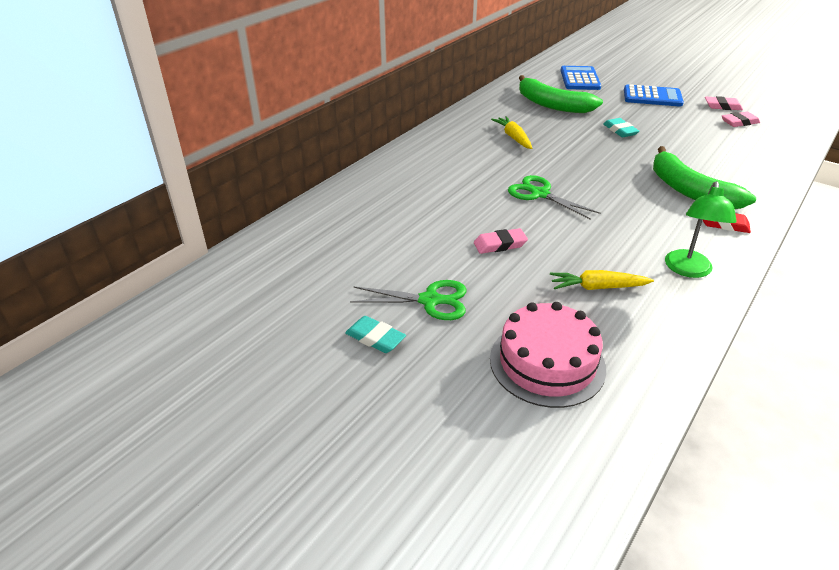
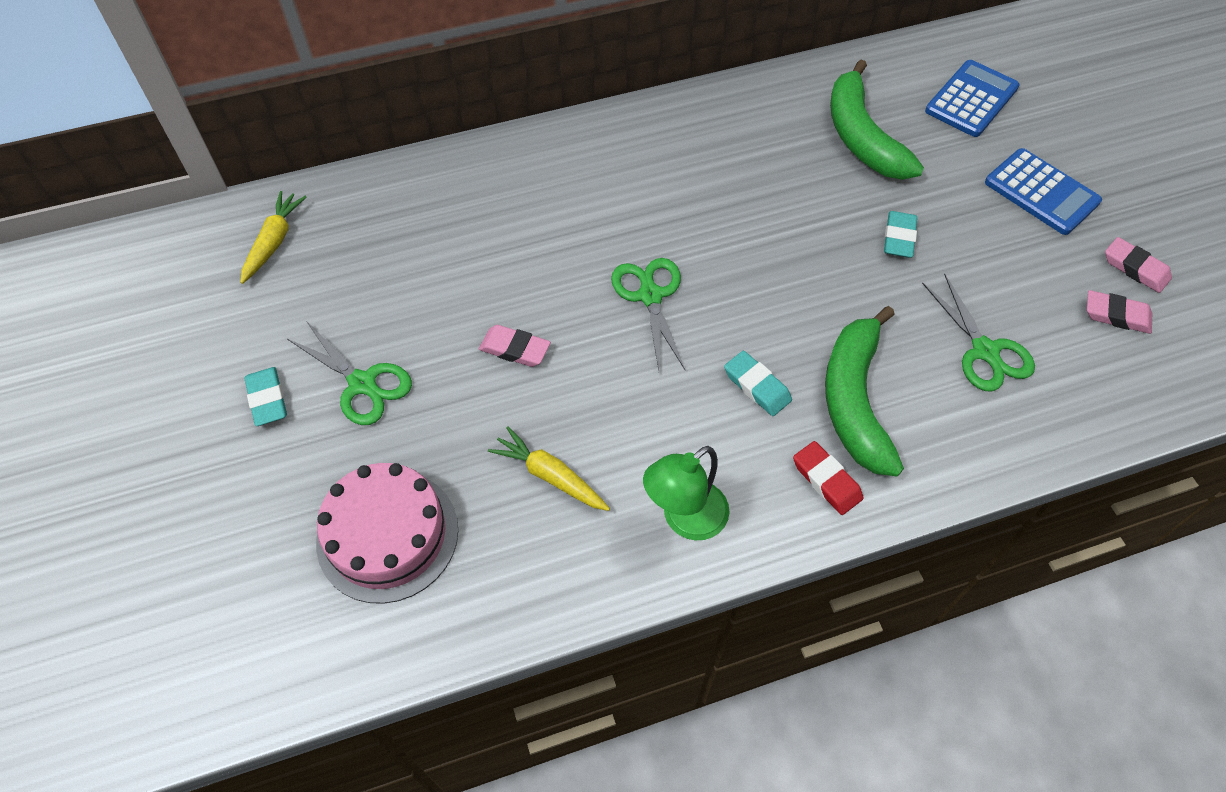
camera: 35 degrees right, 20 degrees up
(513, 137) = (731, 176): yellow carrot -> yellow carrot (274, 242)
(641, 205) = (757, 386): none -> turquoise eraser
(712, 152) = (985, 351): none -> green scissors

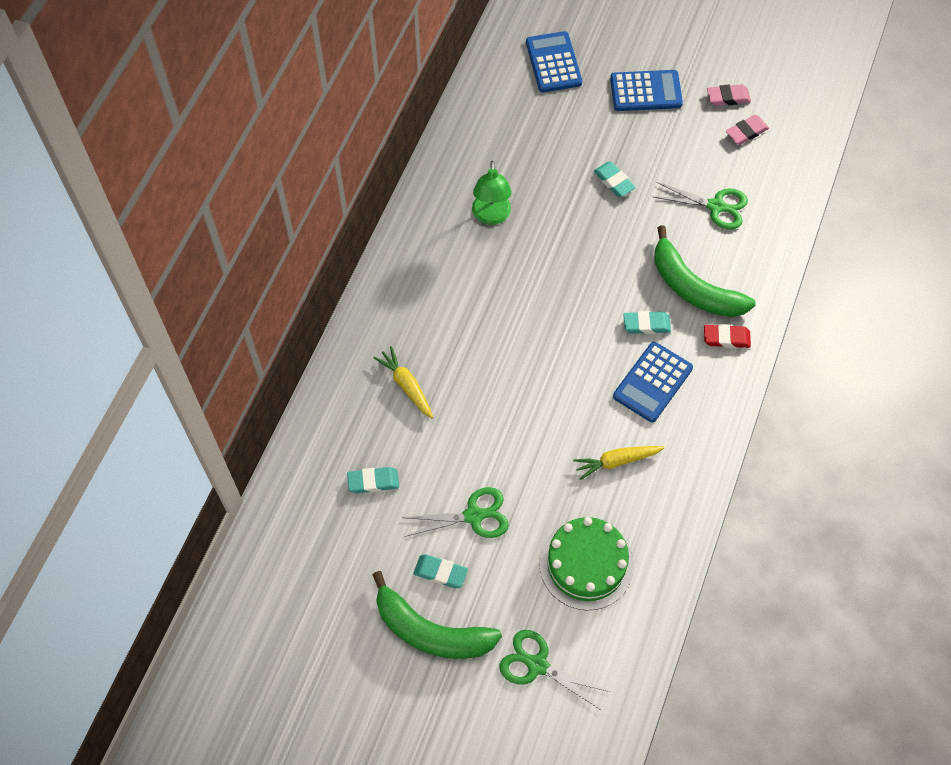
camera: 50 degrees left, 5 degrees up
(274, 242) = (316, 499): yellow carrot -> yellow carrot (406, 385)
(332, 272) = (373, 481): none -> turquoise eraser
(387, 535) = (586, 564): pink cake -> green cake
(515, 349) = (519, 422): pink eraser -> none
(650, 296) = (543, 329): green scissors -> green scissors (537, 665)
(685, 519) = (694, 418): green lamp -> green lamp (491, 216)
(689, 443) = (652, 382): none -> blue calculator
(861, 137) = (529, 137): green banana -> green banana (431, 631)

